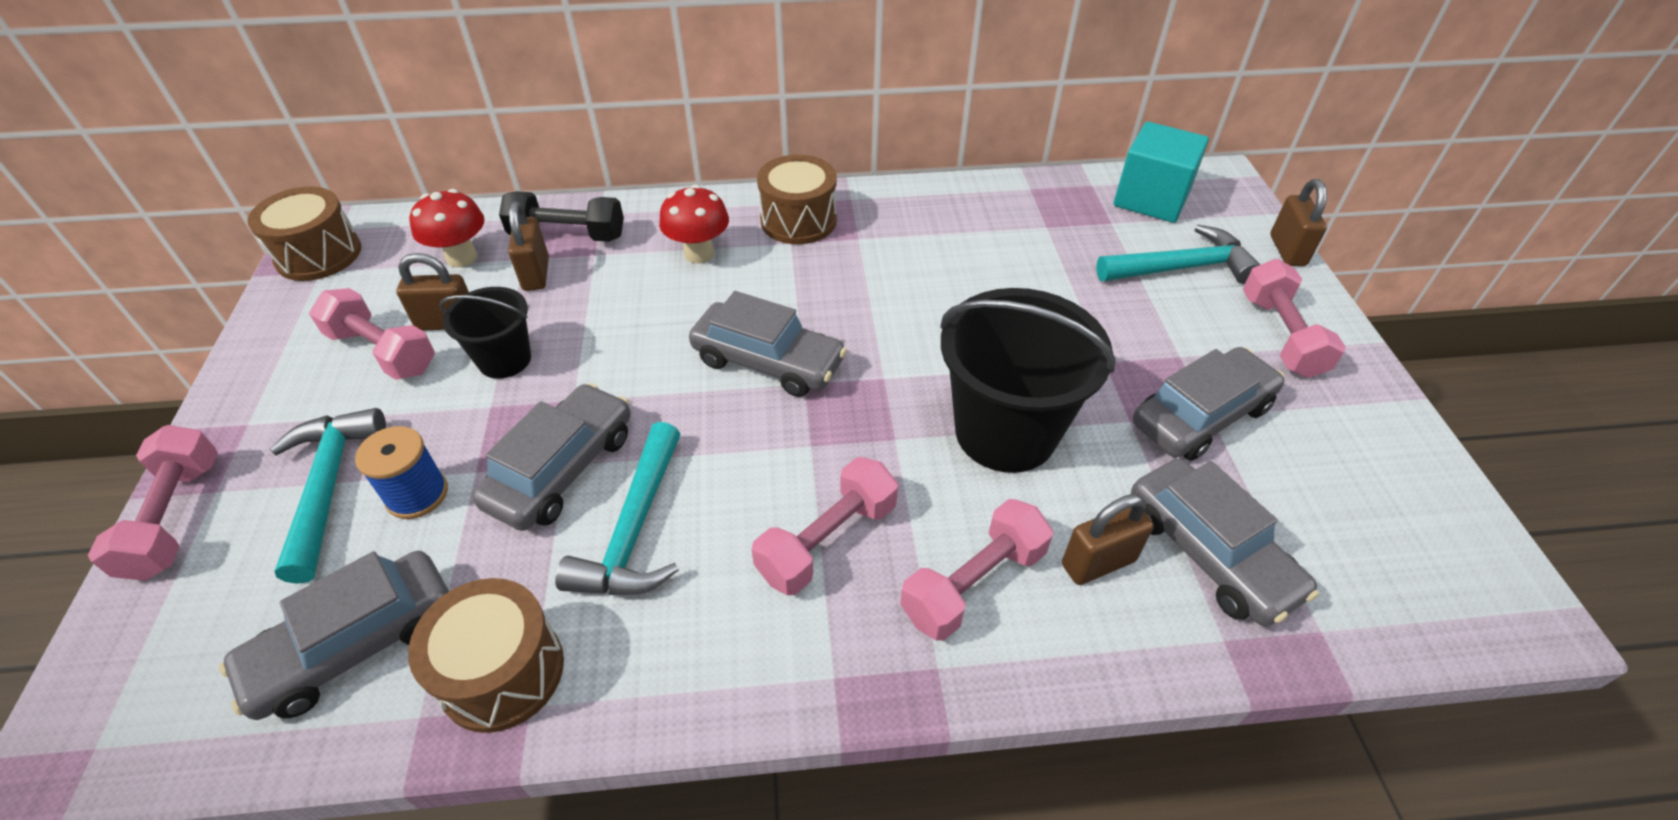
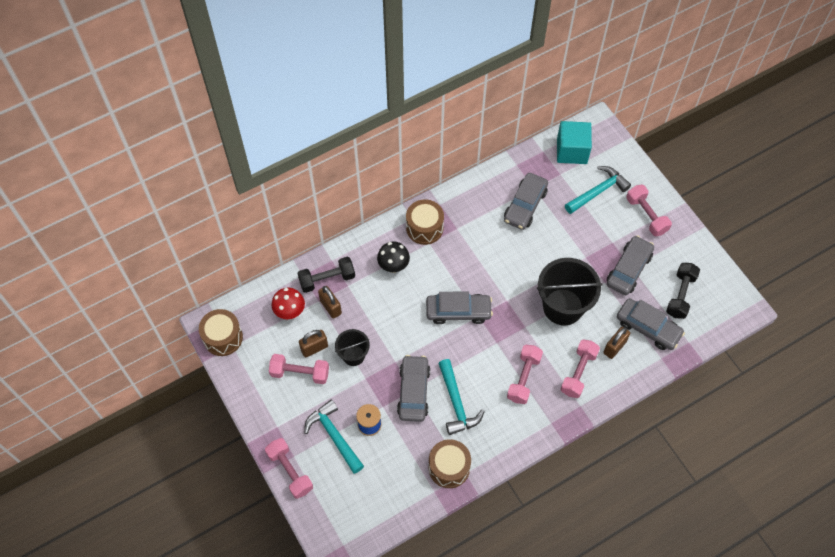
camera: 25 degrees left, 15 degrees up
(355, 644) = (395, 481): grey car -> grey car (525, 205)
(699, 254) = (393, 266): red mushroom -> black mushroom
(1287, 250) = (637, 163): brown padlock -> none
(1325, 512) = (680, 295): none -> black dumbbell

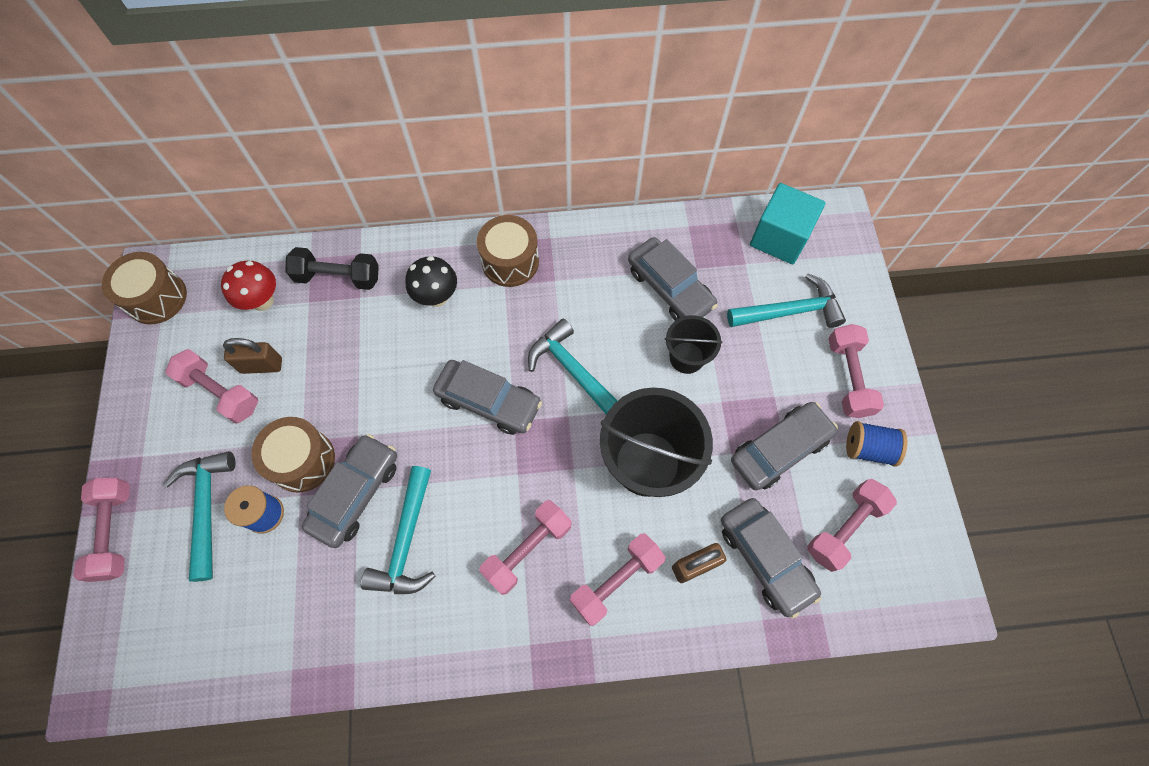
camera: 25 degrees right, 5 degrees up
(330, 307) = (319, 317): brown padlock -> none
(353, 355) = (306, 400): black bucket -> black bucket (686, 357)
(449, 467) = (335, 641): brown drum -> brown drum (302, 460)
(496, 275) = (573, 370): none -> turquoise hammer
(525, 205) = (670, 288): grey car -> grey car turned 90 degrees counterclockwise
(674, 249) = (868, 449): none -> blue spool
(680, 295) = (844, 528): black dumbbell -> pink dumbbell

